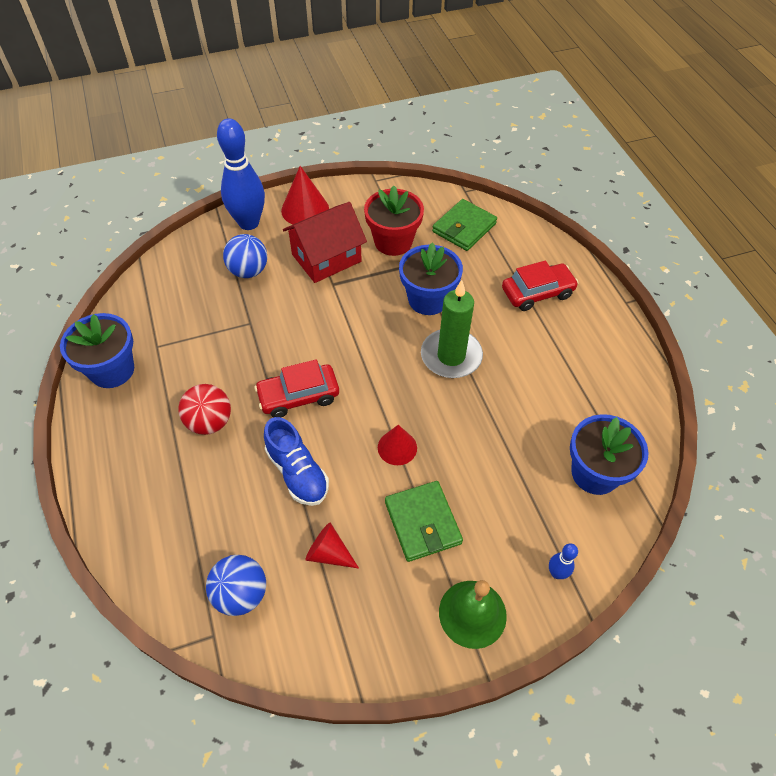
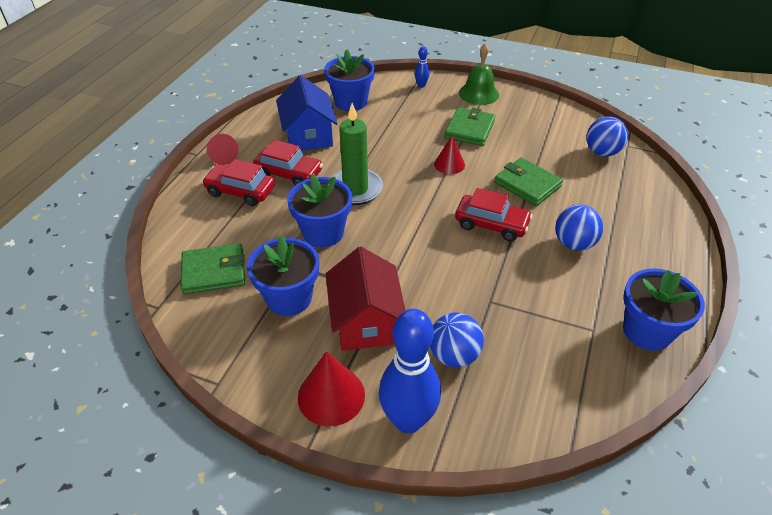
camera: 140 degrees left, 10 degrees down
(210, 422) = (574, 244): red ball -> blue ball
(297, 472) = (527, 184): blue shoe -> green wallet
(326, 258) = (366, 321): red house -> red house turned 75 degrees clockwise
(328, 553) = (536, 143): red cone -> red cone (223, 156)
(393, 242) = (289, 298): red flower pot -> blue flower pot
(525, 334) = (289, 174): none -> red car
(570, 390) = (308, 135): none -> blue house

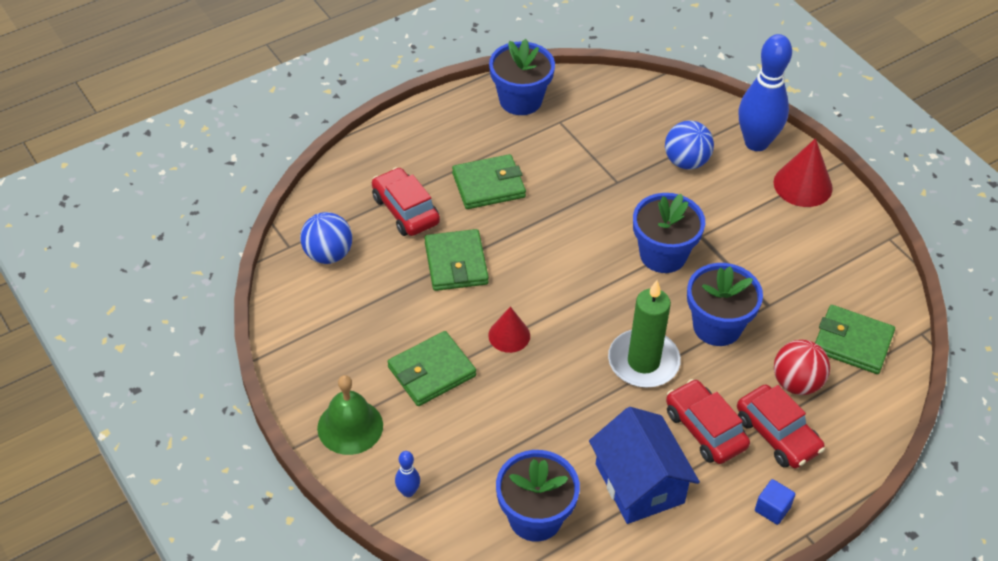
camera: 145 degrees left, 5 degrees up
(223, 156) = (772, 509): red cone -> blue cube
(243, 225) = (796, 383): none -> red ball
(289, 298) = (792, 276): blue flower pot -> blue flower pot (663, 255)
(308, 135) = (639, 483): blue house -> blue house turned 45 degrees counterclockwise
(366, 321) = (736, 221): red house -> none
(491, 224) = (542, 243): red car -> red car (405, 210)
(574, 244) = (488, 185): blue ball -> green wallet

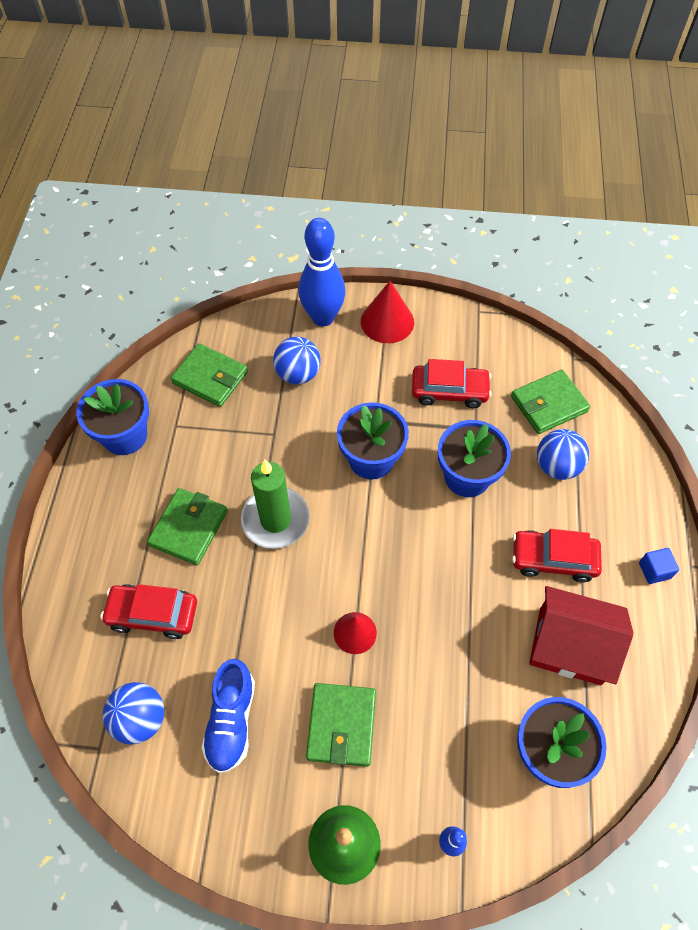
camera: 50 degrees left, 10 degrees up
(374, 305) = (231, 721): none -> blue shoe
(456, 263) = (246, 617): green wallet -> green wallet (210, 378)
(639, 483) = (569, 646): blue house -> red house
(643, 362) = (459, 553): green candle -> green candle (275, 520)
(777, 434) = (592, 515): red car -> red car (449, 391)
(796, 383) = (557, 466): red ball -> blue ball

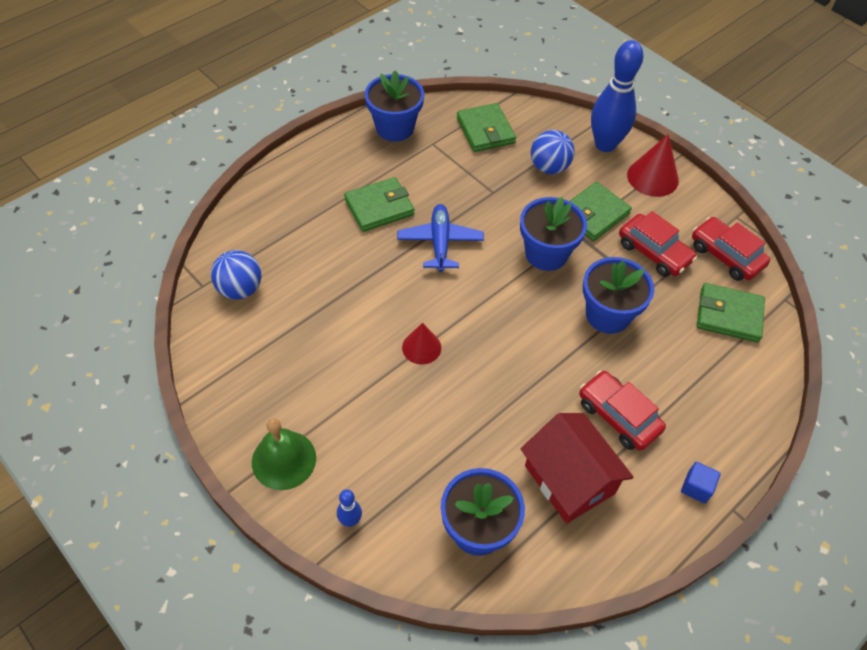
camera: 40 degrees right, 5 degrees down
(153, 614) = (307, 239): red car -> red car (726, 256)
(231, 721) = (290, 333): blue shoe -> none
(275, 520) = (440, 242): green candle -> blue plane
(341, 725) = (354, 393): green wallet -> green wallet (593, 214)
(557, 466) = (689, 360): blue ball -> none

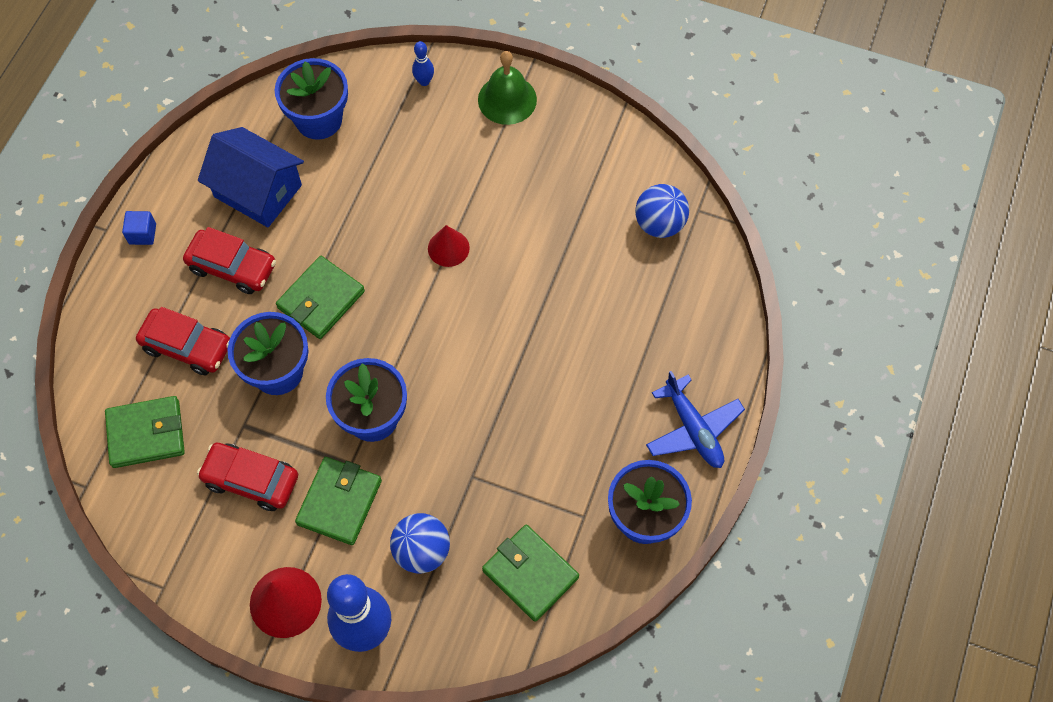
camera: 155 degrees right, 10 degrees up
(379, 207) = (588, 388): green wallet -> green wallet (321, 300)
(440, 242) = (495, 375): blue plane -> blue plane (693, 429)
(569, 479) = (258, 191): red house -> blue house
(726, 256) = (165, 517): red car -> red car (187, 346)

